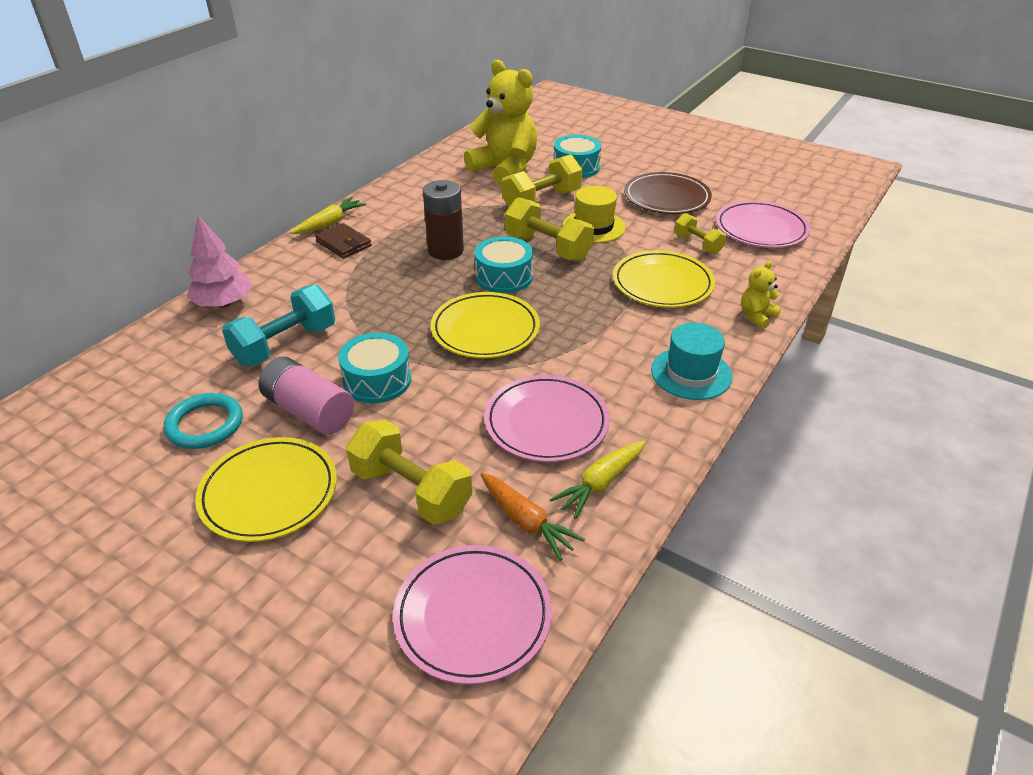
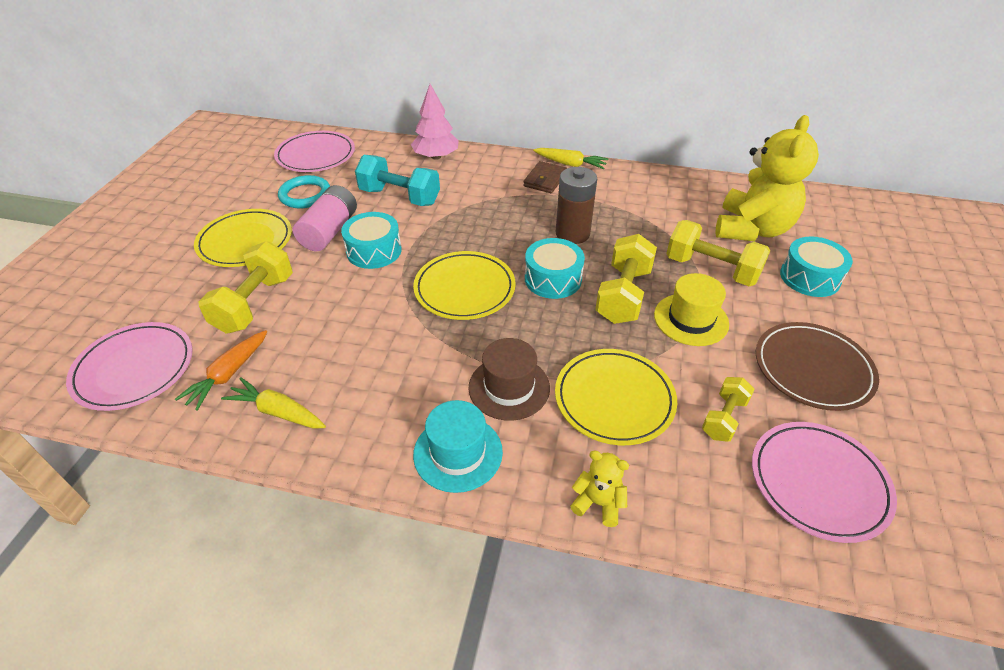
camera: 70 degrees right, 5 degrees up
(546, 422) = (349, 358): pink plate -> pink plate (316, 155)
(629, 331) = (509, 387): none -> brown hat

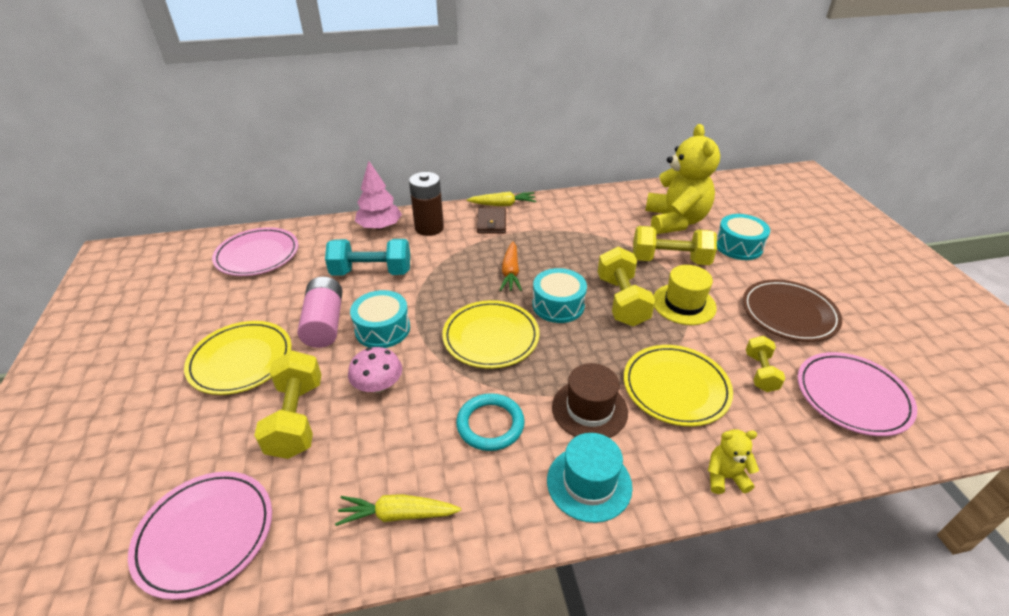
camera: 25 degrees left, 5 degrees down
(228, 374) = (319, 499): orange carrot -> orange carrot (510, 272)
(305, 195) = (274, 296): turquoise ring -> turquoise ring (490, 424)
(336, 299) = (378, 385): none -> pink mushroom
(572, 233) = (546, 262): brown battery -> brown battery (429, 228)

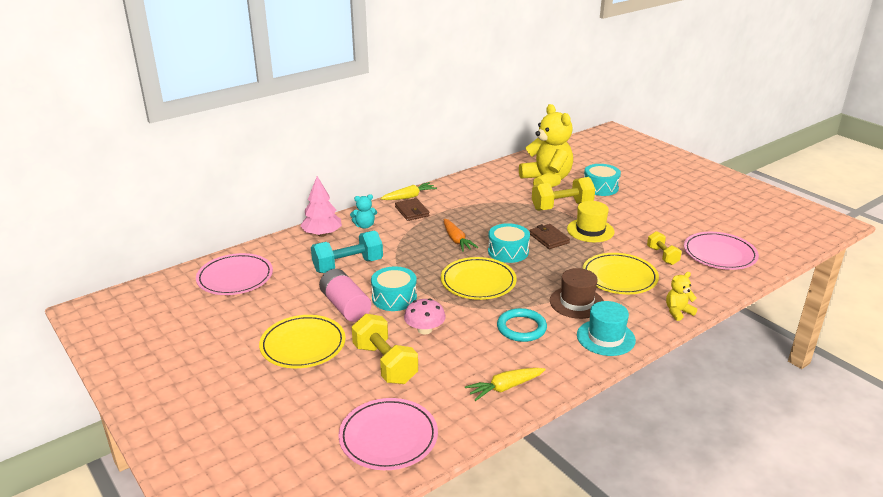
camera: 25 degrees left, 10 degrees down
(429, 228) = (364, 226): brown battery -> turquoise teddy bear
(622, 301) = (549, 238): yellow dumbbell -> brown wallet
(789, 314) = (658, 220): brown plate -> none

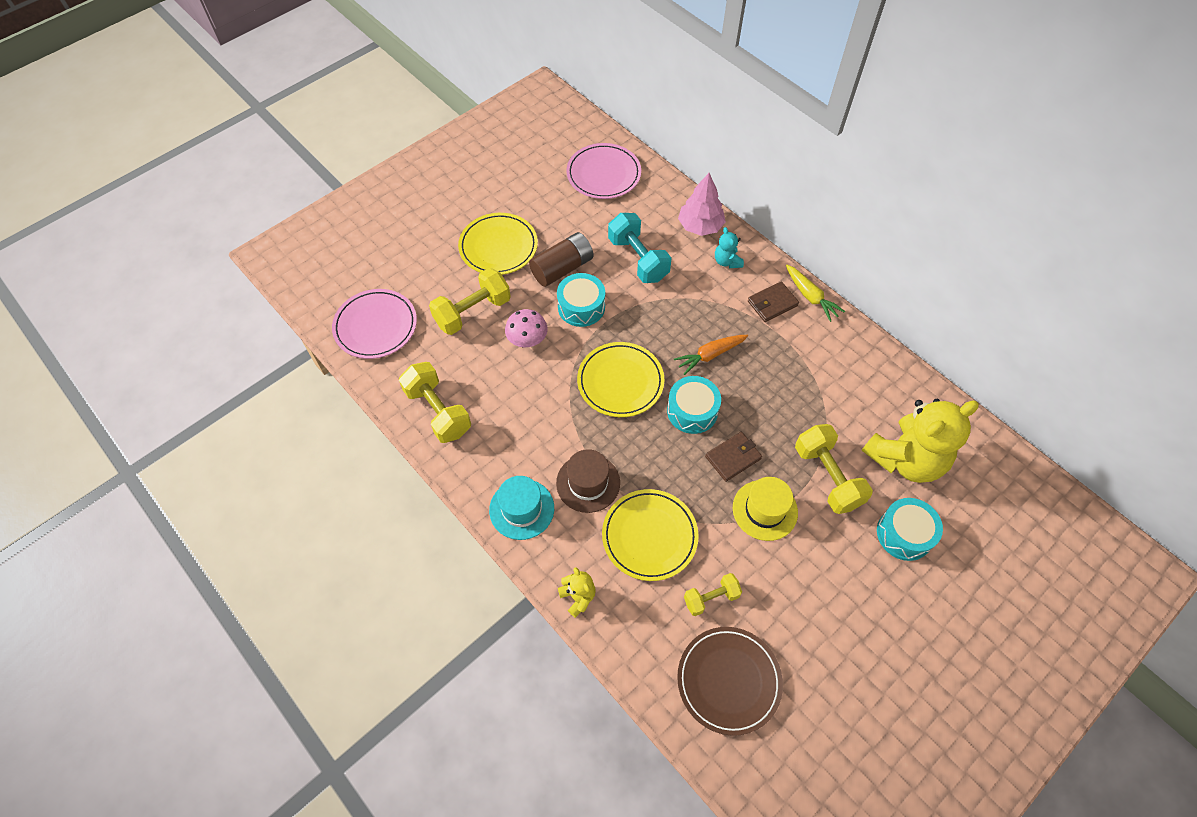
camera: 85 degrees right, 30 degrees up
(345, 306) = (562, 268): pink battery -> brown battery
(505, 388) = (438, 411): yellow carrot -> yellow dumbbell
(521, 328) = (535, 425): turquoise ring -> none
(719, 254) = (728, 681): pink plate -> brown plate

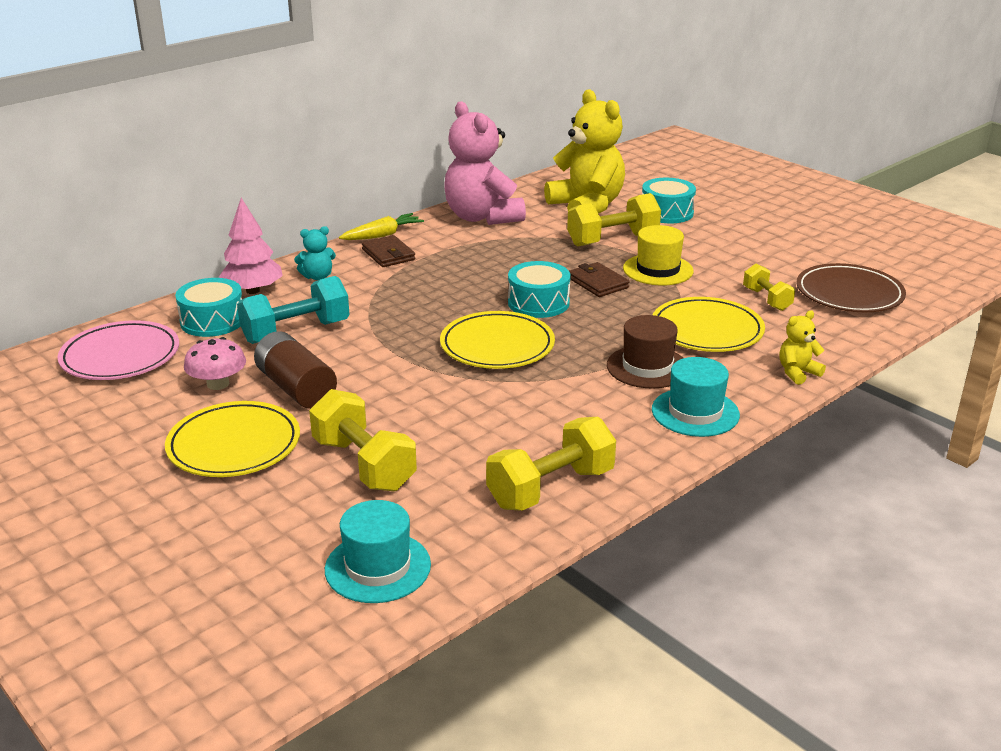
camera: 90 degrees left, 30 degrees down
(376, 326) = (378, 567): pink plate -> turquoise hat
(527, 338) = (421, 414): pink mushroom -> pink mushroom (218, 384)
(581, 307) = (371, 373): turquoise drum -> turquoise drum (212, 321)
(710, 355) = (459, 291): orange carrot -> none
(862, 369) = (482, 217): none -> pink teddy bear

